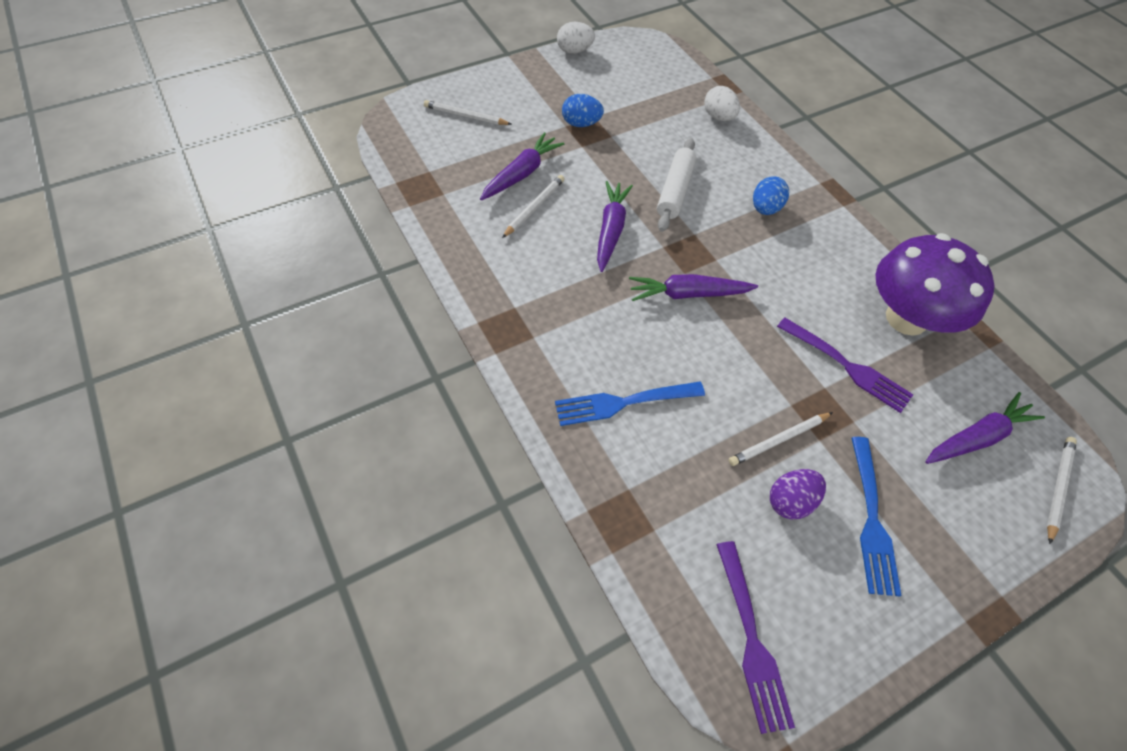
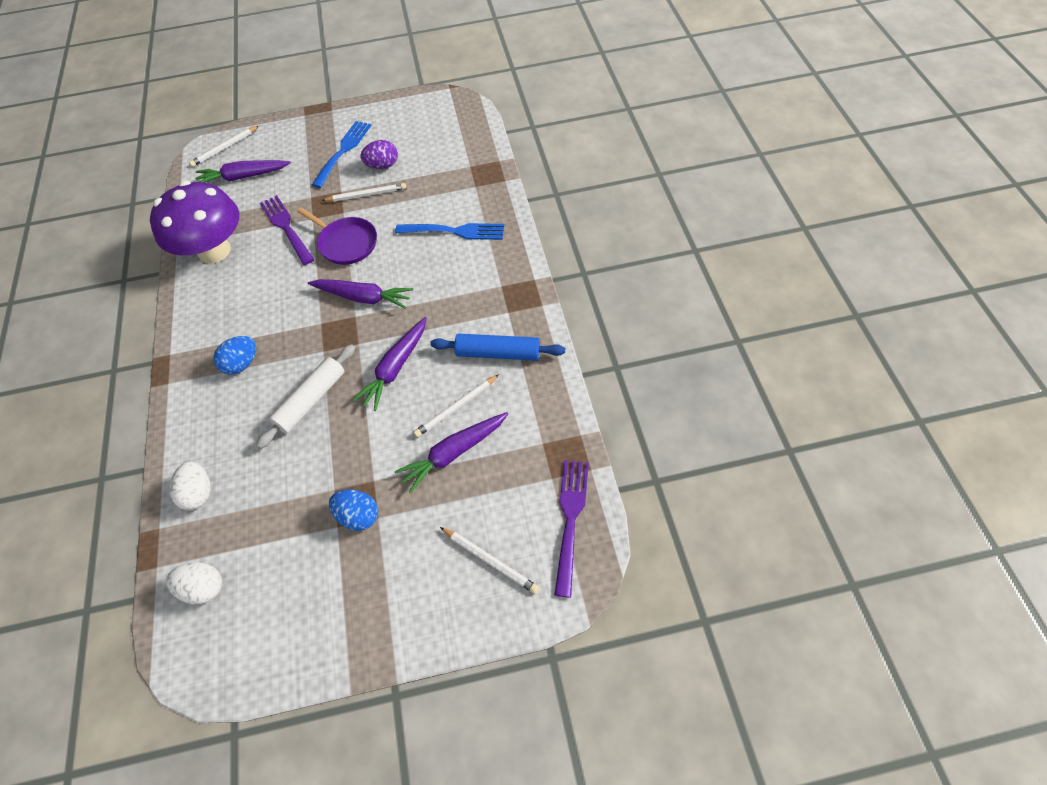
camera: 155 degrees left, 0 degrees up
(510, 261) = (498, 353): none -> blue rolling pin
(574, 51) = (300, 669): white egg -> white egg (203, 588)
(751, 639) = (444, 119): purple fork -> purple fork (570, 520)
(754, 358) = (346, 243): none -> purple pan

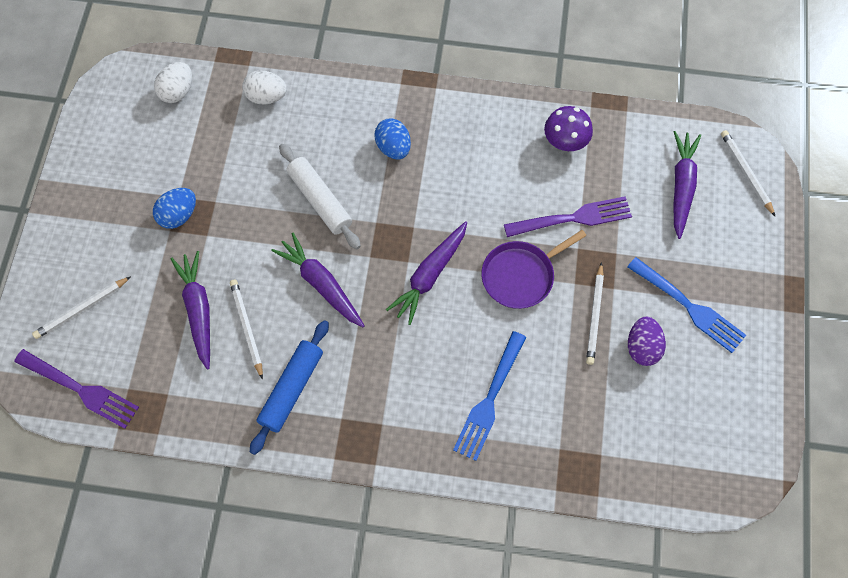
camera: 105 degrees right, 10 degrees up
(214, 251) = (565, 141): purple mushroom -> purple mushroom, size x0.51

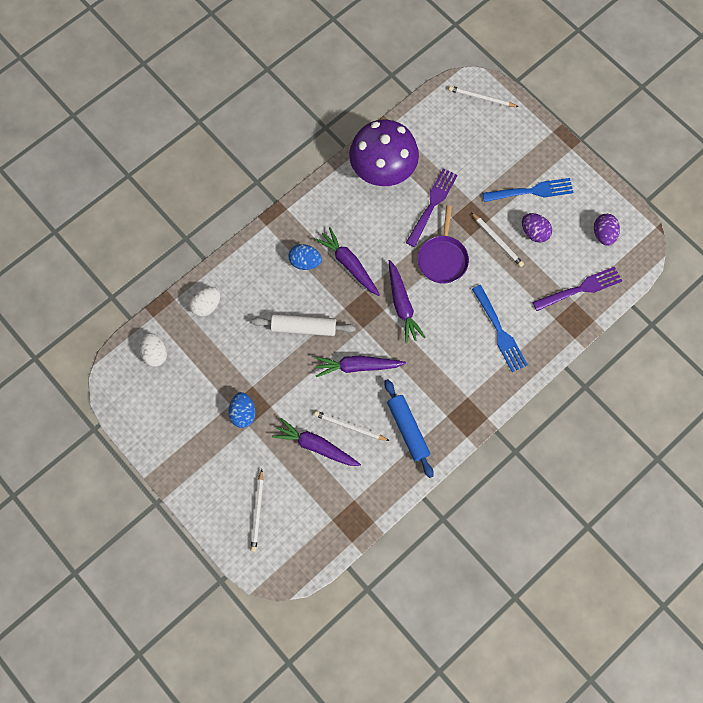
camera: 50 degrees left, 5 degrees up
(79, 389) = (309, 547): purple fork -> purple fork (580, 289)
(565, 141) = (382, 170): purple mushroom -> purple mushroom, size x1.96
(681, 186) = (461, 135): purple carrot -> purple carrot (349, 264)
(714, 425) = (603, 234): none -> purple egg

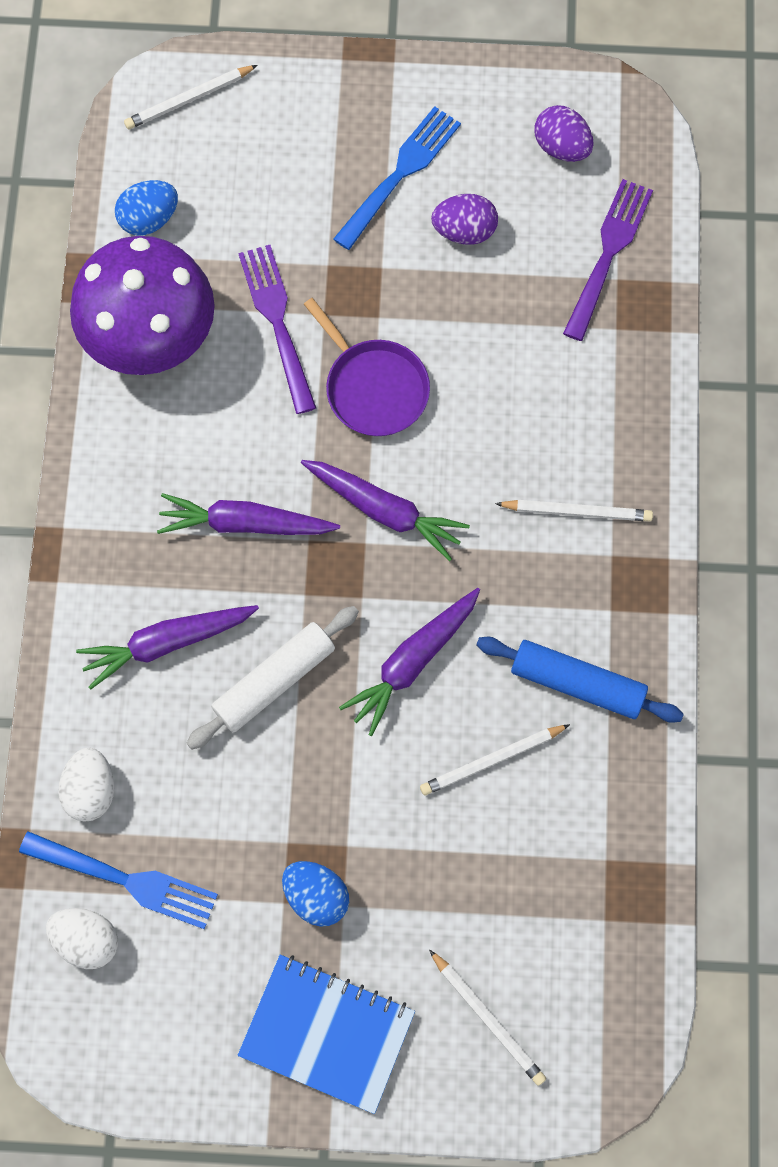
camera: 45 degrees left, 0 degrees up
(200, 462) = (327, 1033): none -> blue notebook
(305, 262) = (175, 581): blue egg -> blue egg (149, 219)
(316, 446) = (472, 837): purple carrot -> purple carrot (167, 643)
(497, 241) = (424, 290): white pencil -> white pencil (576, 512)
(499, 331) = (559, 418): blue fork -> blue fork (124, 880)

